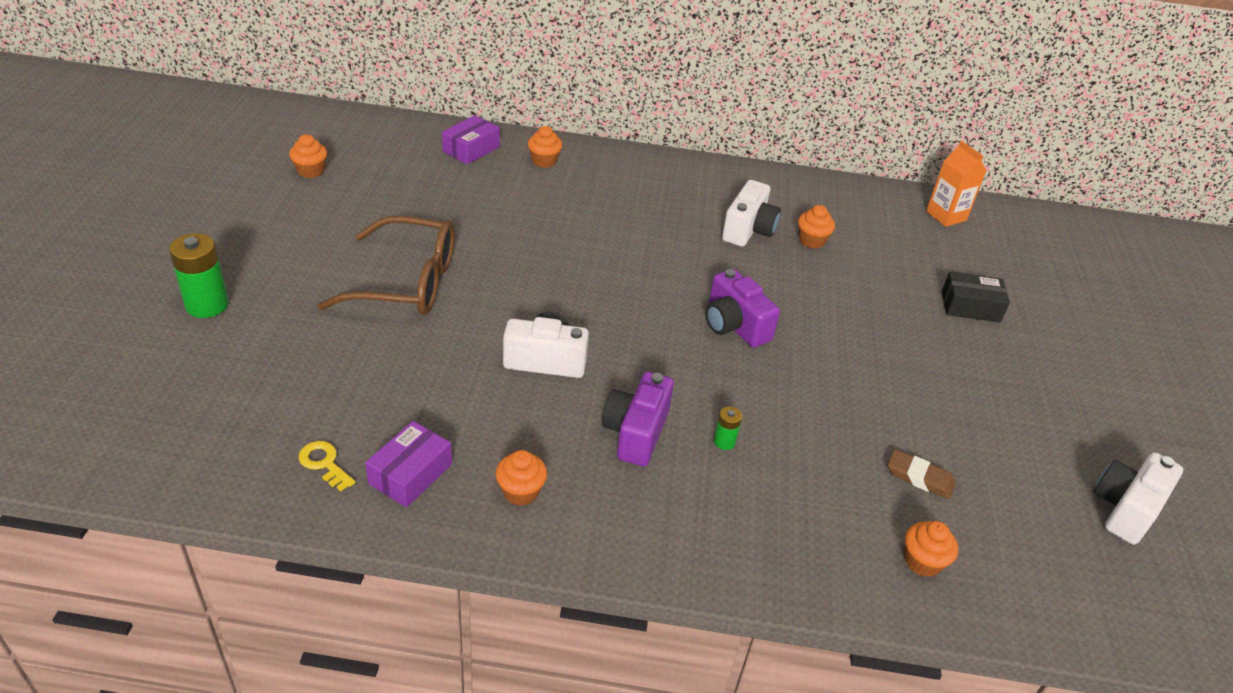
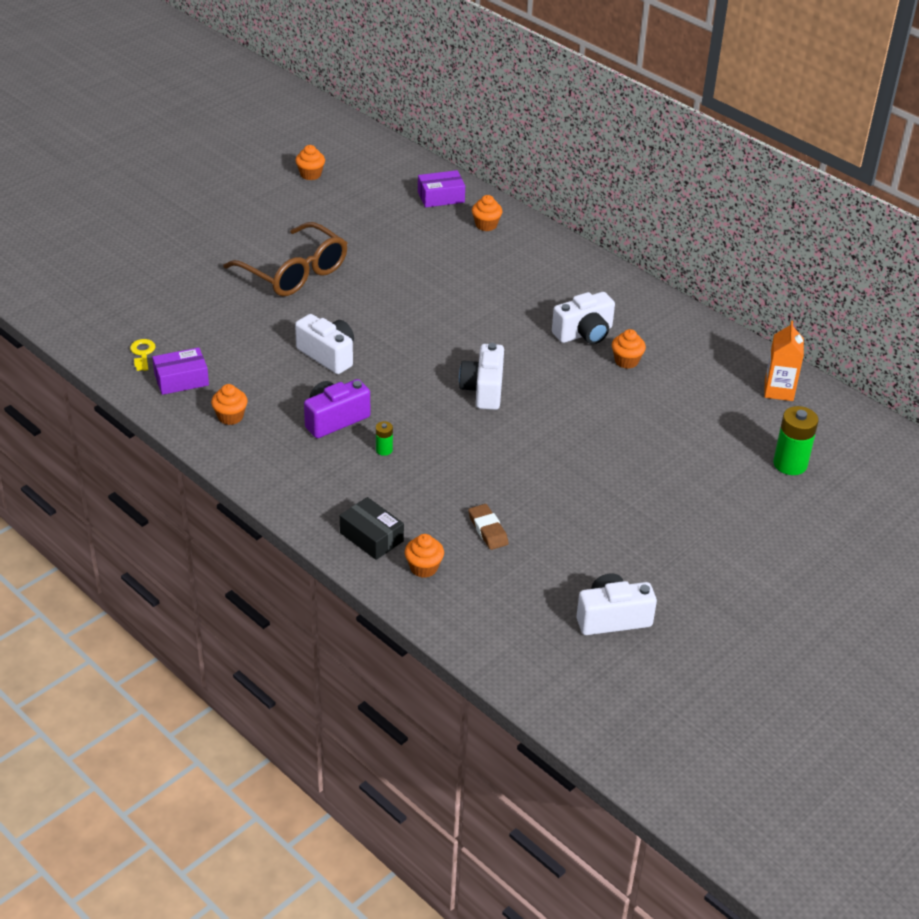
camera: 40 degrees right, 0 degrees up
(207, 305) = (164, 239): green battery -> green battery (790, 464)
(734, 325) = (483, 390): purple camera -> white camera
(970, 306) = (693, 457): black box -> black box (371, 537)

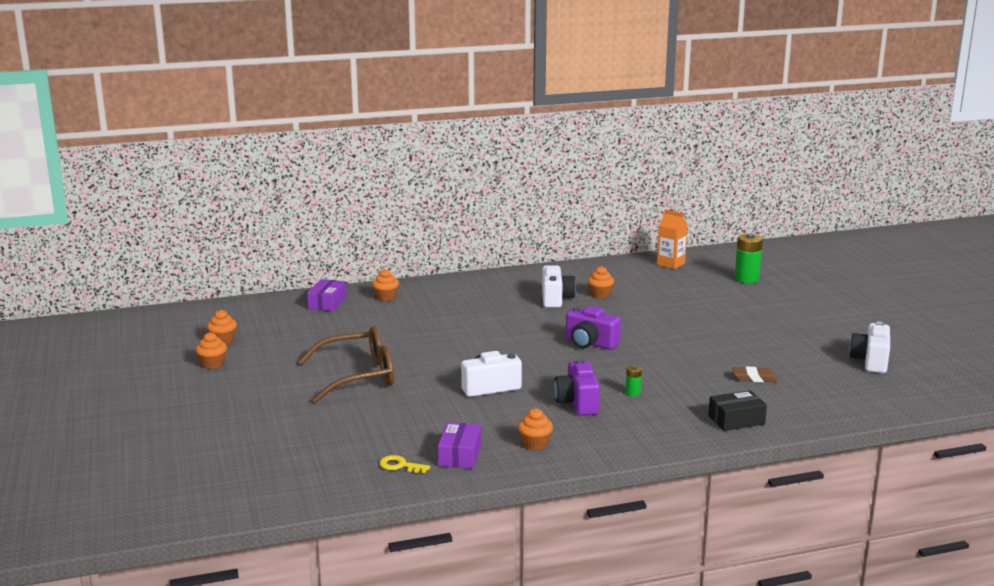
camera: 60 degrees left, 20 degrees down
(424, 568) = (784, 409): orange cupcake -> orange cupcake (212, 364)
(483, 390) = (590, 343): white camera -> purple camera

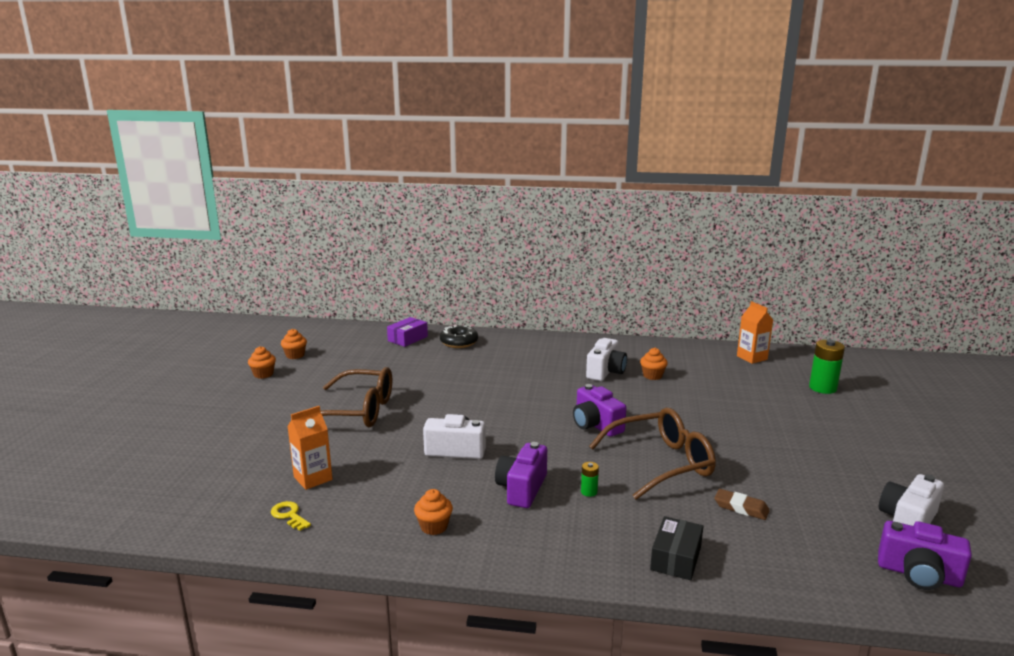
camera: 25 degrees right, 0 degrees up
(386, 297) = (459, 342): orange cupcake -> black donut
(386, 436) = (313, 478): none -> orange carton
(460, 455) = (352, 519): purple box -> none
(669, 360) = (661, 463): none -> brown glasses
(736, 420) = (676, 558): black box -> black box turned 75 degrees counterclockwise
(898, 391) = (919, 574): none -> purple camera

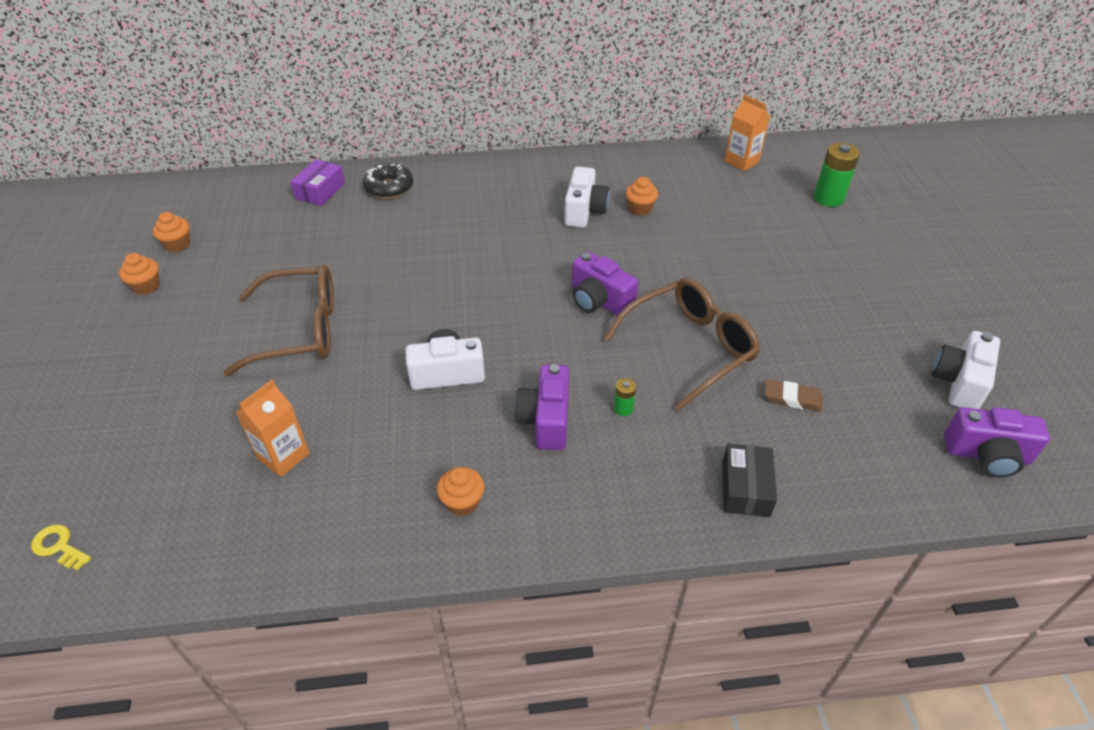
camera: 15 degrees left, 25 degrees up
(289, 515) = (276, 524): yellow key -> yellow key (59, 546)

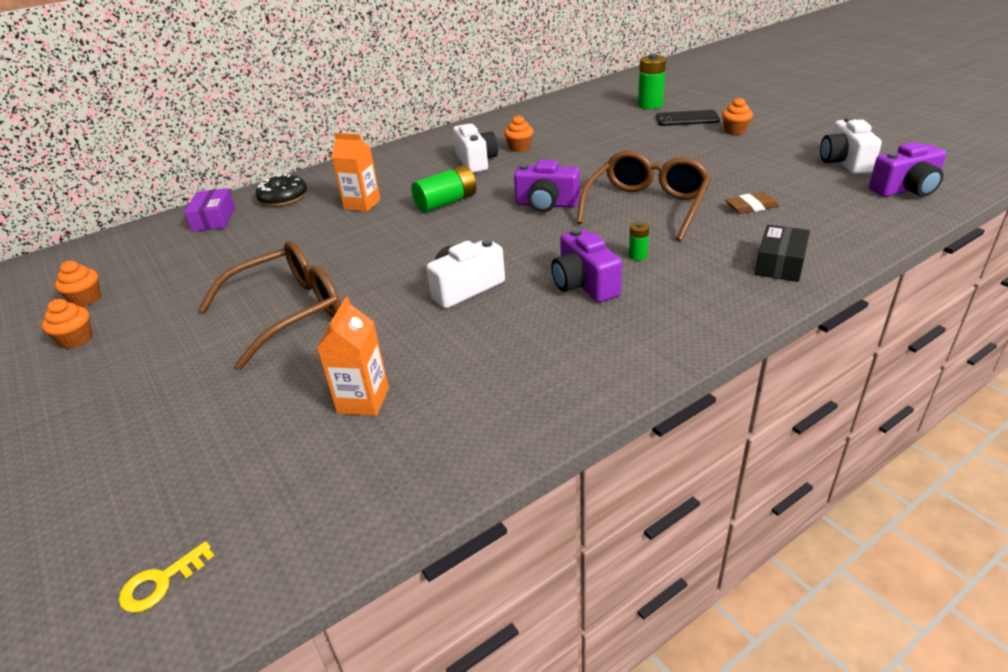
camera: 25 degrees left, 10 degrees down
(59, 546) = (161, 582): yellow key -> yellow key turned 45 degrees counterclockwise
(462, 502) = (572, 361): orange cupcake -> orange cupcake (735, 131)
(515, 256) = (446, 202): none -> green battery
(741, 161) = (567, 104): orange carton -> orange carton (362, 204)
(745, 488) = (780, 264): black box -> black box turned 45 degrees clockwise
(848, 237) = (687, 119): none -> black phone

